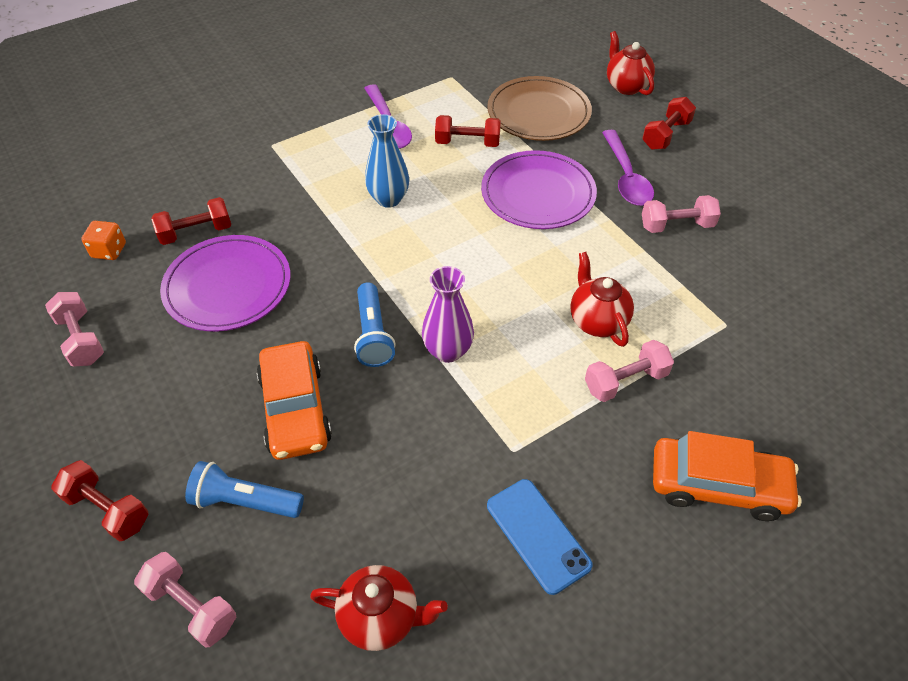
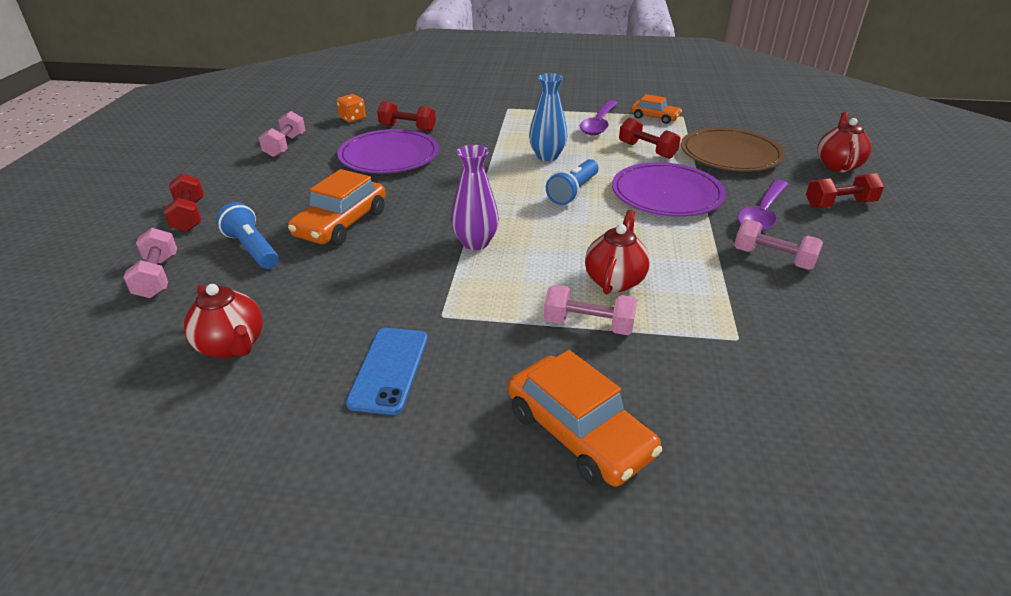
camera: 40 degrees right, 15 degrees down
(373, 334) = (439, 213): blue flashlight -> blue flashlight (573, 192)
(428, 90) = (654, 117): none -> orange car

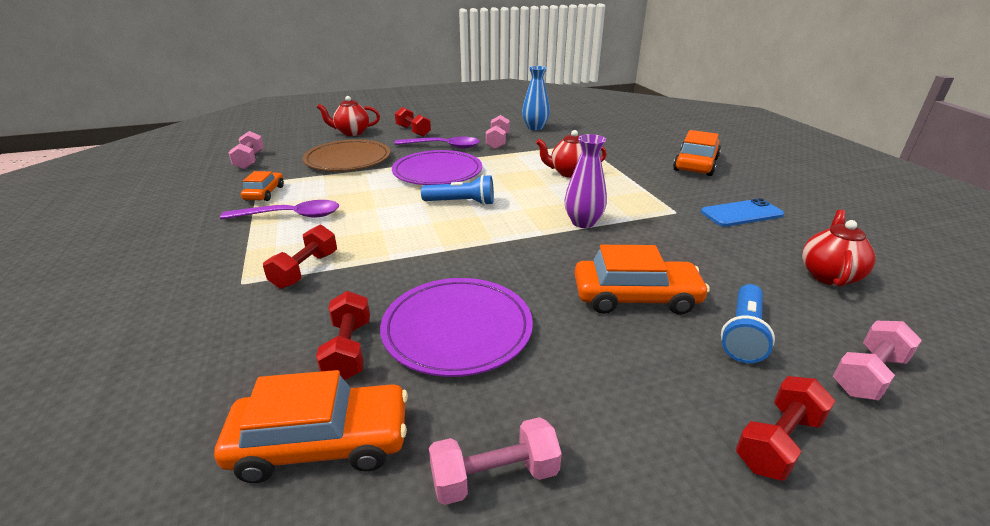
camera: 115 degrees left, 5 degrees down
(352, 118) = (321, 442): orange dice -> orange car
(547, 156) = (394, 226): blue vase -> blue vase (535, 128)
(588, 325) = (620, 173): pink dumbbell -> pink dumbbell (250, 160)
(647, 150) = (354, 187): red dumbbell -> red dumbbell (305, 270)

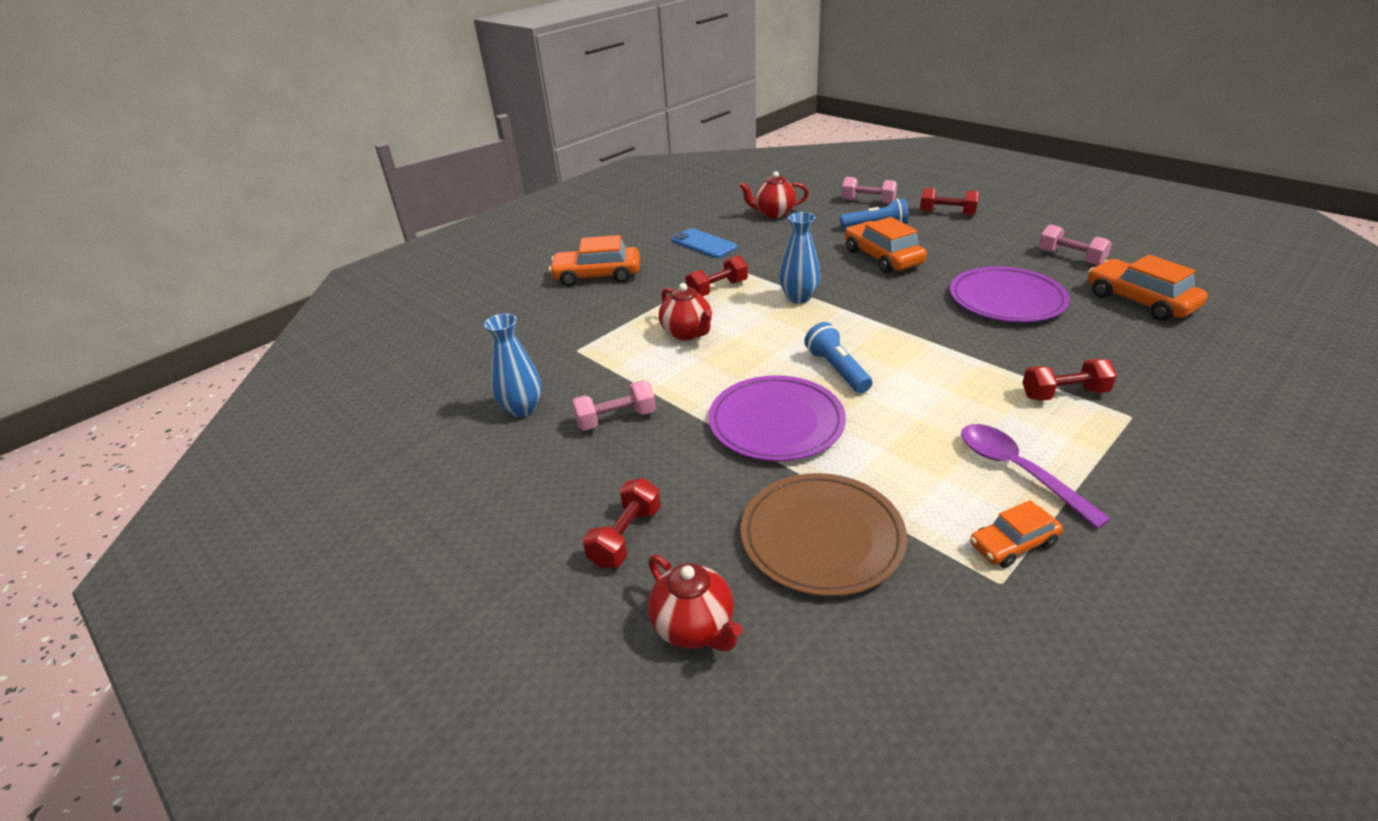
camera: 115 degrees left, 5 degrees up
(250, 160) = (961, 680): pink dumbbell -> none
(348, 350) = (1086, 325): red dumbbell -> red dumbbell (717, 289)
(443, 146) = (676, 462): purple spoon -> none
(583, 222) = (799, 297): purple vase -> blue vase

